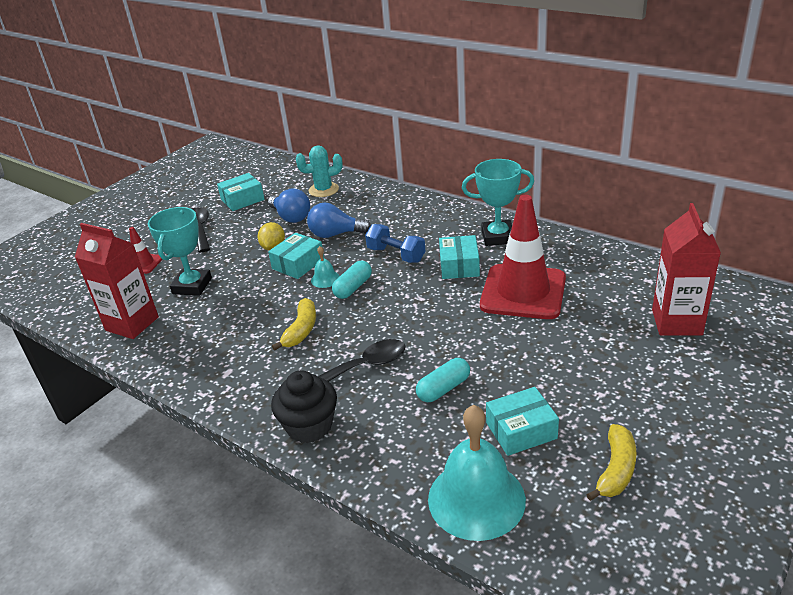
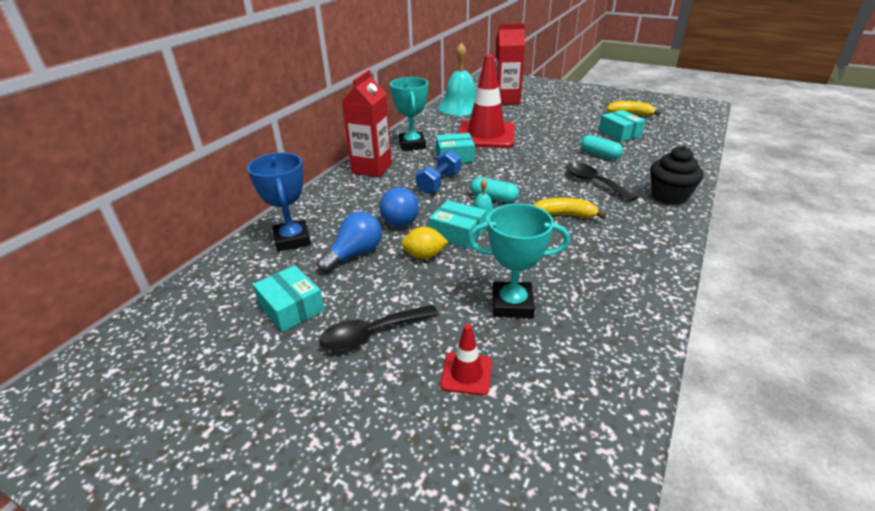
camera: 100 degrees left, 0 degrees up
(132, 324) = (603, 338): red carton -> red carton (372, 168)
(323, 190) = (292, 239): turquoise cactus -> blue trophy
(476, 499) = (679, 142): turquoise bell -> turquoise bell (460, 107)

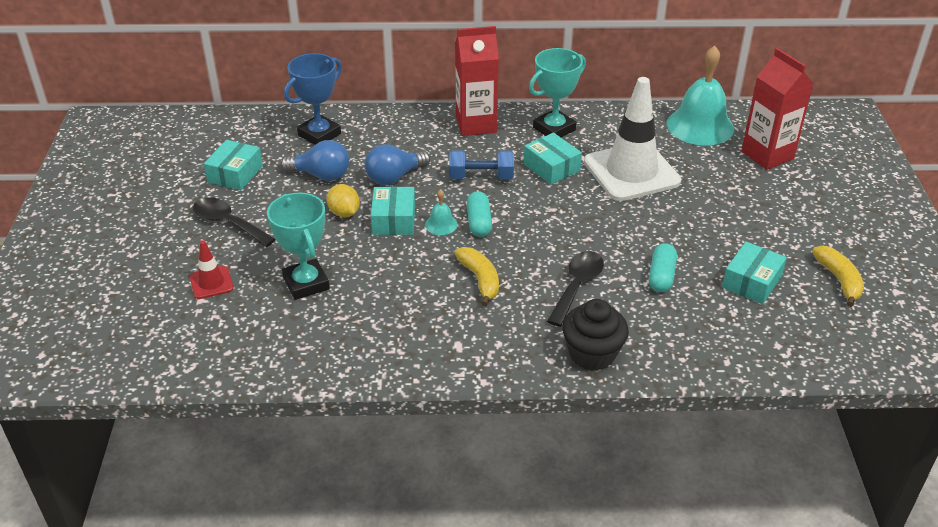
camera: 60 degrees right, 5 degrees up
(486, 135) = (631, 172): red traffic cone -> white traffic cone

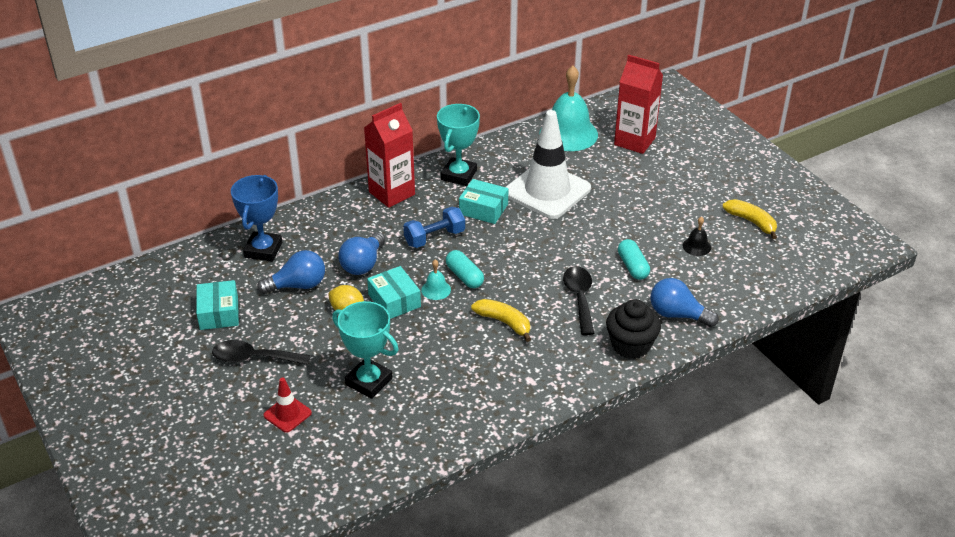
camera: 30 degrees left, 0 degrees up
(670, 343) = (677, 315): none -> blue light bulb
(751, 282) = (696, 246): turquoise box -> black bell

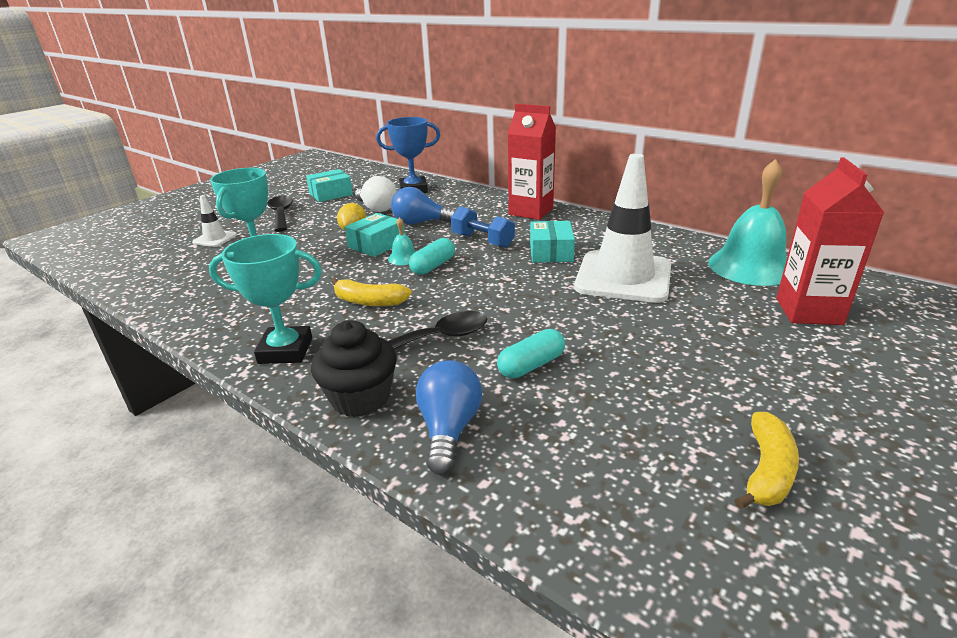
camera: 70 degrees right, 10 degrees down
(287, 414) = (215, 239): red traffic cone -> white traffic cone
(298, 285) = (377, 208): blue light bulb -> white light bulb
(458, 175) = (592, 230): turquoise trophy -> turquoise trophy (285, 350)
(504, 322) = (369, 301): yellow banana -> yellow banana turned 90 degrees clockwise
(696, 246) = (631, 416): black bell -> none

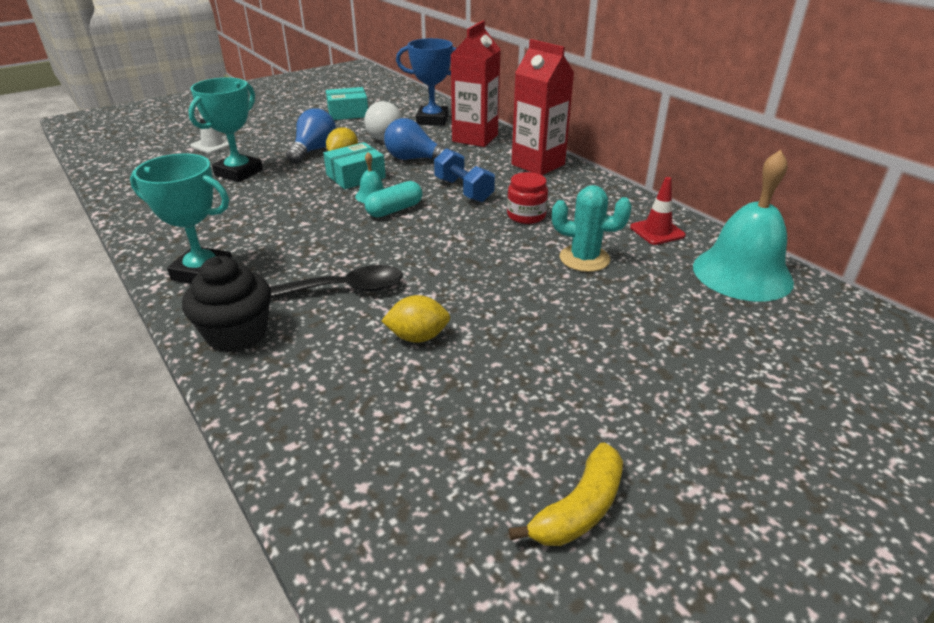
camera: 15 degrees right, 5 degrees up
(281, 214) = (287, 128): black spoon -> none
(369, 301) = (308, 237): yellow banana -> none
(449, 429) = (295, 384): blue light bulb -> blue light bulb (314, 150)
(531, 365) = (417, 337): turquoise capsule -> yellow lemon
(551, 252) = (526, 215): turquoise box -> red jar
(623, 277) = (584, 258): white traffic cone -> turquoise cactus
(664, 247) = (657, 231): none -> red traffic cone
(808, 311) = (771, 341): red carton -> red carton (475, 138)

